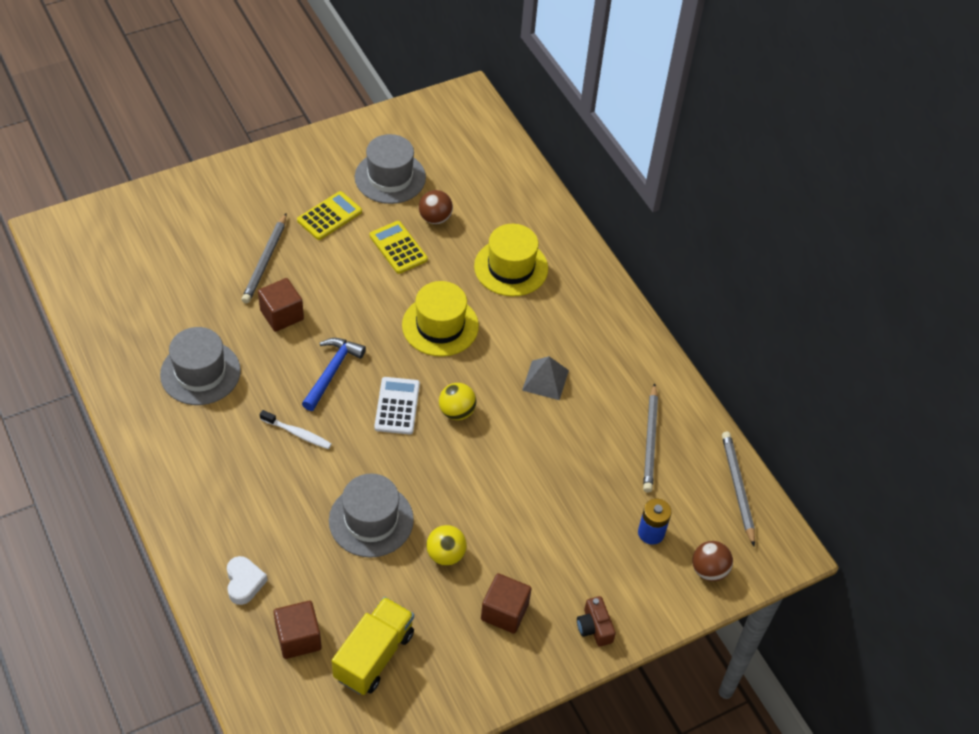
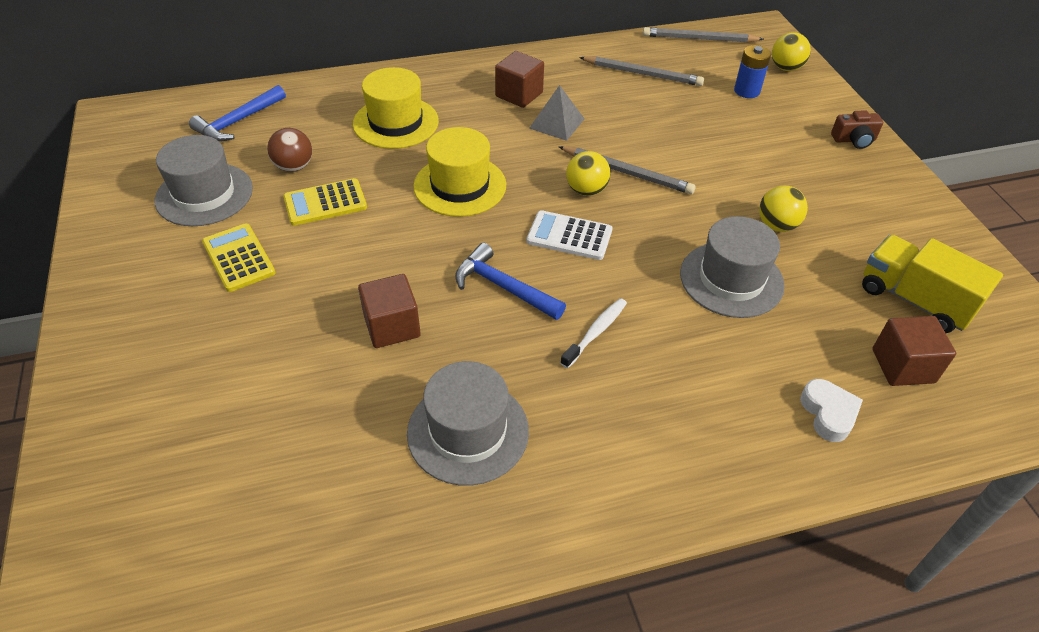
camera: 75 degrees left, 5 degrees down
(244, 582) = (828, 413): white heart -> white heart turned 75 degrees clockwise
(265, 261) = (286, 334): grey pencil -> grey pencil (627, 173)
(481, 169) = (238, 122): none -> blue hammer
(504, 612) = (844, 194): brown cube -> brown cube (519, 94)
(709, 570) = (786, 68): brown ball -> yellow ball

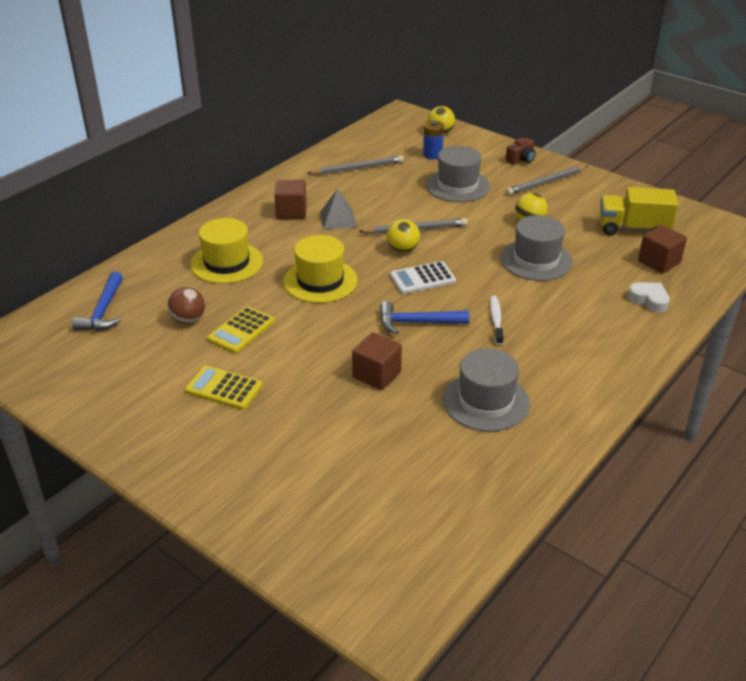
camera: 35 degrees left, 10 degrees down
(204, 194) = (143, 365): grey hat -> grey hat (457, 186)
(699, 39) = (369, 134): grey pencil -> grey pencil (546, 182)

